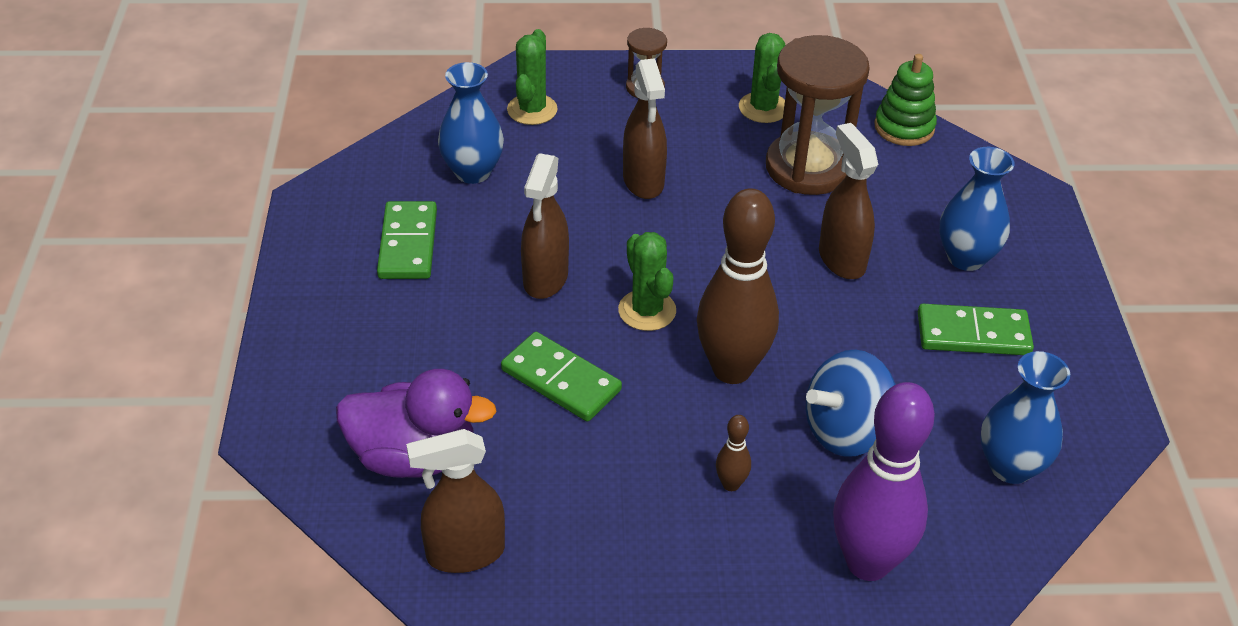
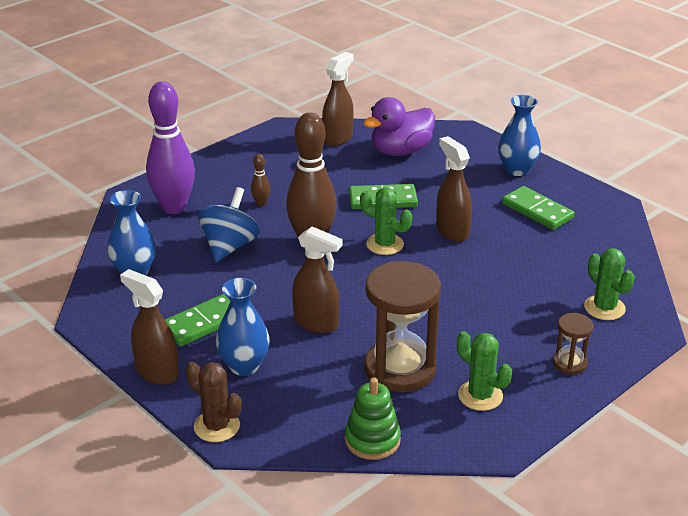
camera: 140 degrees right, 10 degrees down
(473, 172) = (570, 257): blue vase -> blue vase (517, 170)
(643, 182) = (479, 303): brown spray bottle -> brown spray bottle (157, 372)
(1043, 214) = (216, 426): none -> brown cactus

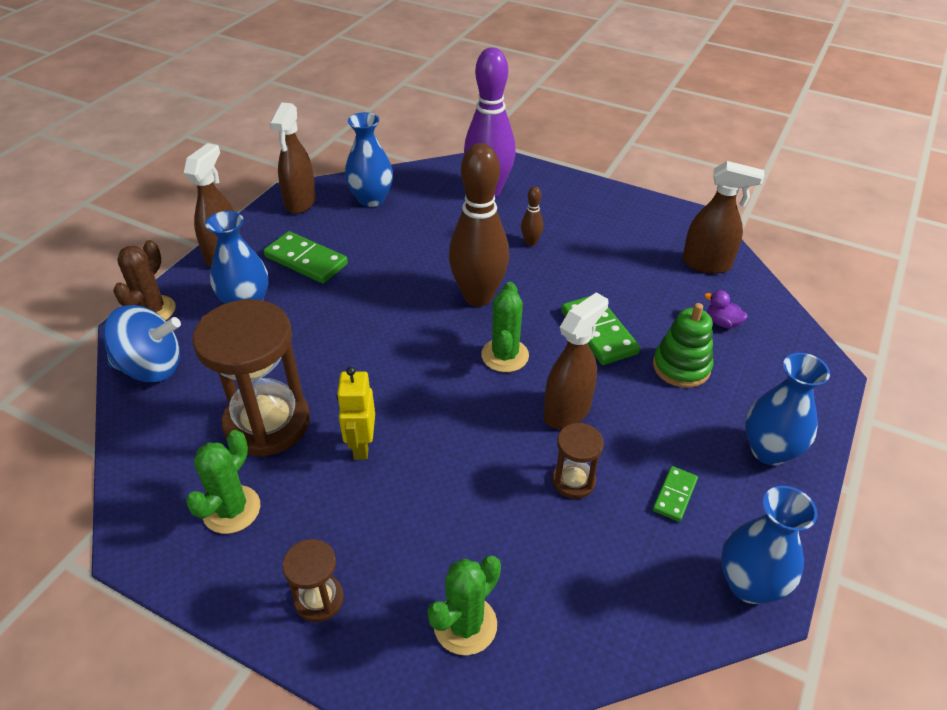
camera: 70 degrees right, 10 degrees up
(229, 246) = (441, 242): blue spinning top -> blue spinning top (151, 367)
(316, 323) = (331, 337): brown spray bottle -> brown spray bottle (300, 202)
(372, 440) = (141, 428): green stacking toy -> green stacking toy (681, 367)
(400, 151) = (722, 322): purple duck -> purple duck, size x0.41
(444, 325) = (361, 446): none -> yellow robot
(512, 244) = (573, 481): none -> brown hourglass
(537, 211) = (674, 495): green domino -> green domino, size x0.56
(605, 205) = (749, 584): none -> blue vase

